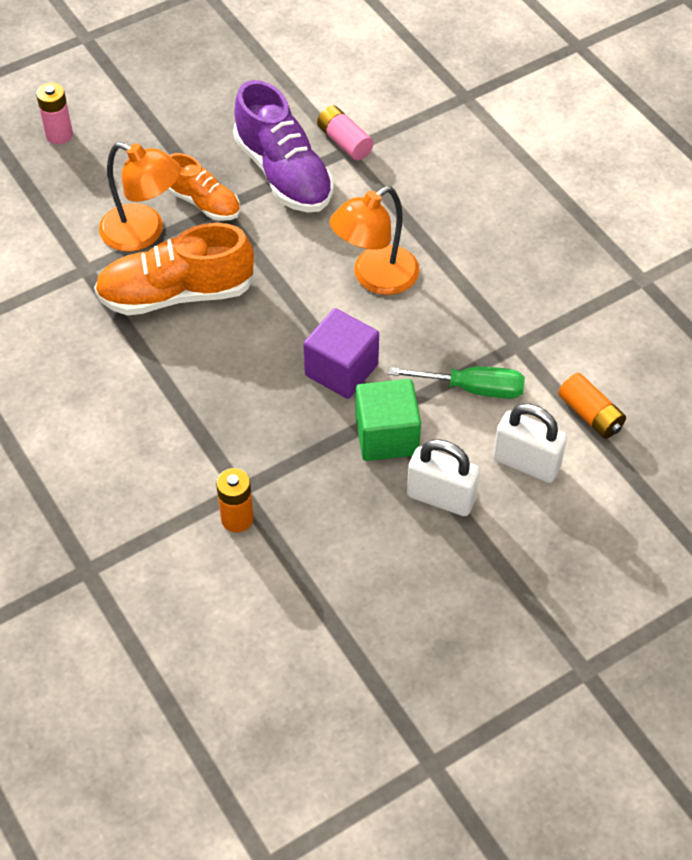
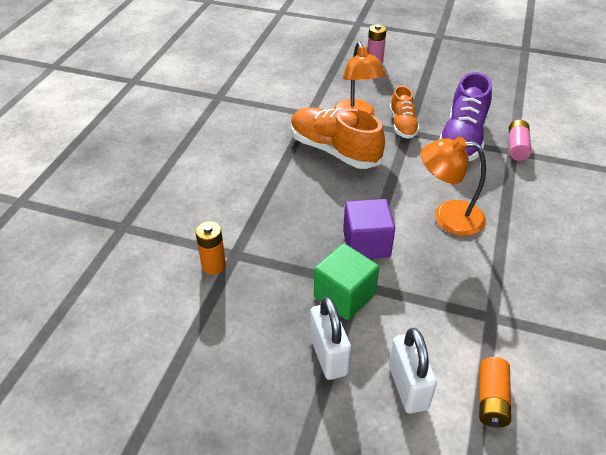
camera: 50 degrees right, 10 degrees down
(472, 388) = (429, 315): green screwdriver -> none

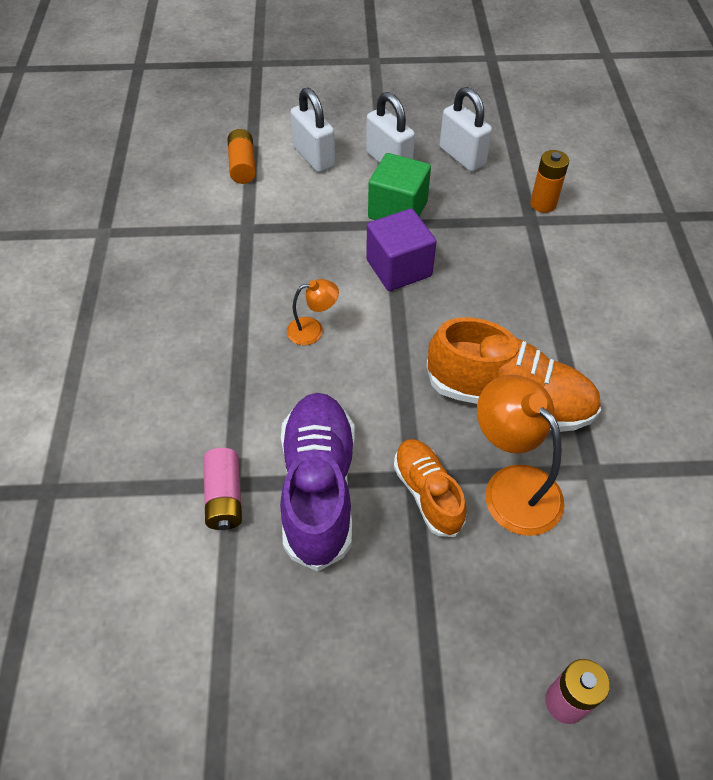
camera: 160 degrees right, 10 degrees up
(250, 338) = (462, 157): none -> white padlock
(448, 217) = (313, 330): orange lamp -> orange lamp, size x0.54

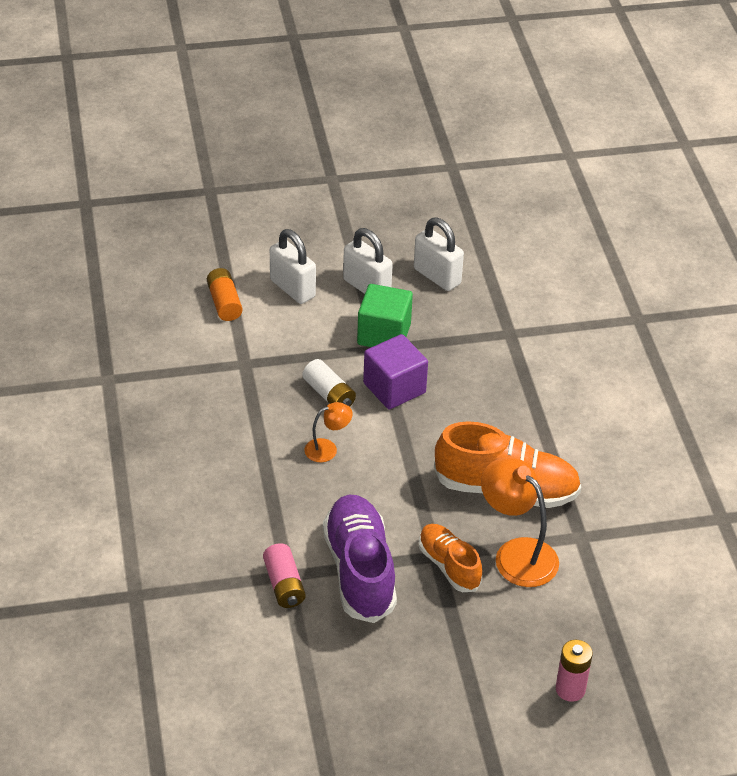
camera: 10 degrees left, 10 degrees down
(327, 268) = (329, 394): none -> white battery
(543, 204) = (519, 317): orange battery -> none

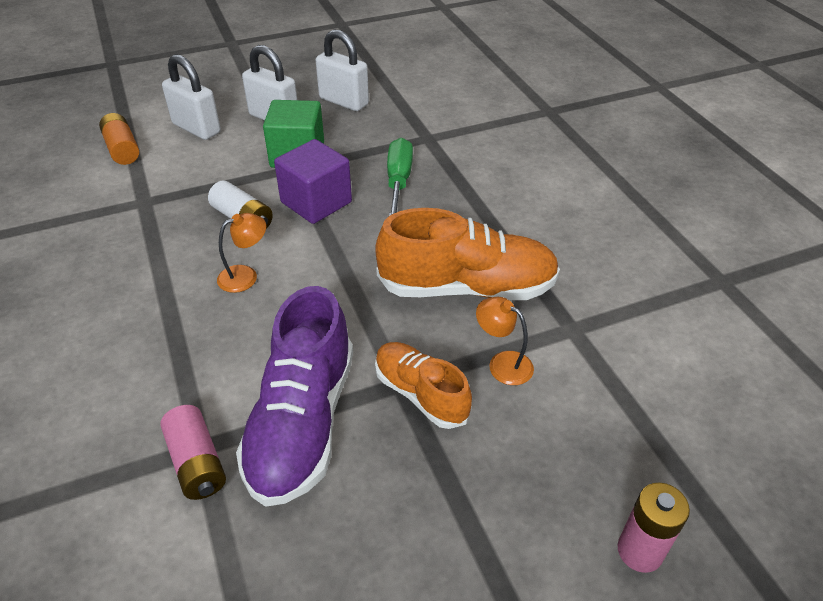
camera: 10 degrees left, 0 degrees up
(359, 570) = (302, 422): purple shoe -> purple shoe turned 150 degrees counterclockwise
(471, 378) = (398, 181): none -> green screwdriver
(516, 554) = (502, 363): orange lamp -> orange lamp, size x0.54

